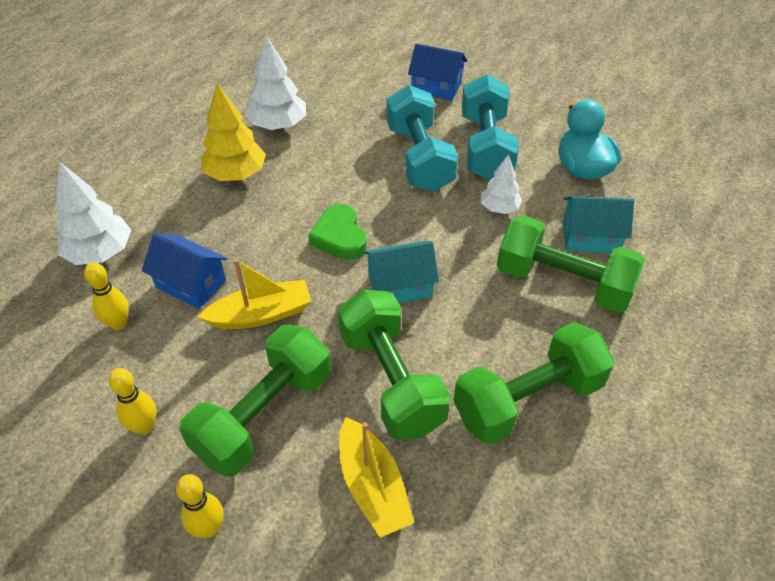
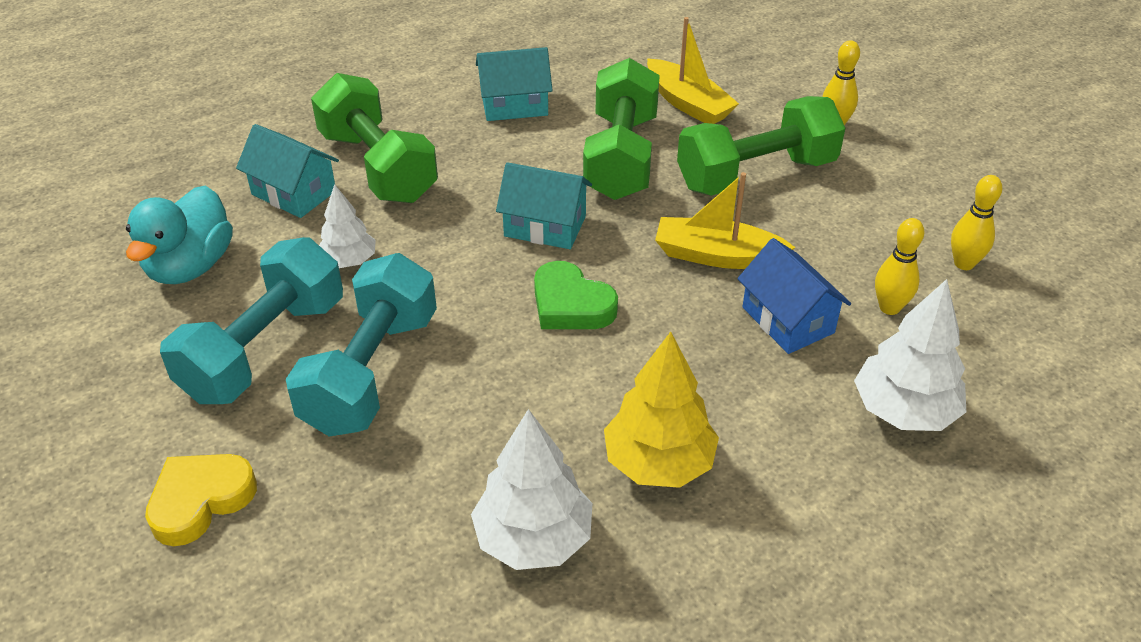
camera: 150 degrees left, 5 degrees down
(144, 427) = (876, 205): yellow bowling pin -> yellow bowling pin (964, 263)
(340, 237) = (571, 304): green heart -> green heart turned 120 degrees clockwise
(372, 486) = (688, 103): yellow boat -> yellow boat turned 135 degrees clockwise
(436, 87) = (200, 501): blue house -> yellow heart
(528, 400) = (514, 105): green dumbbell -> turquoise house

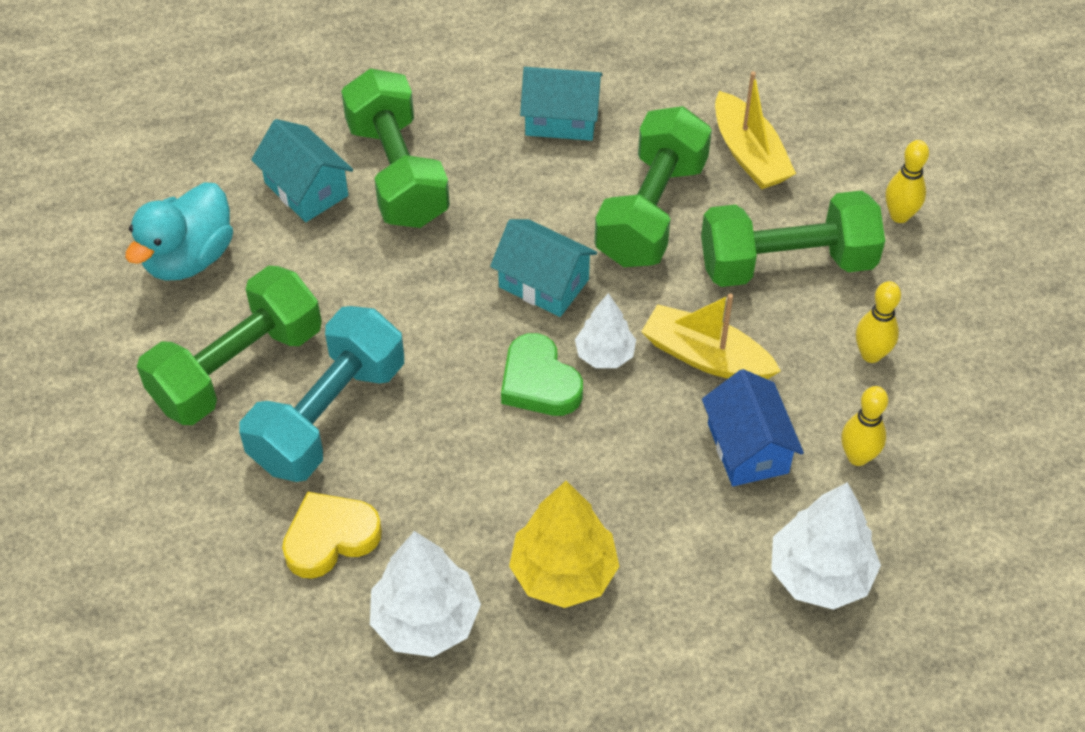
camera: 15 degrees right, 10 degrees up
(200, 501) = (149, 513): yellow heart -> yellow heart (330, 538)
(264, 349) = (237, 368): turquoise dumbbell -> green dumbbell
(349, 261) = (339, 284): white tree -> white tree (605, 354)
(964, 263) = (960, 422): yellow bowling pin -> yellow bowling pin (871, 354)

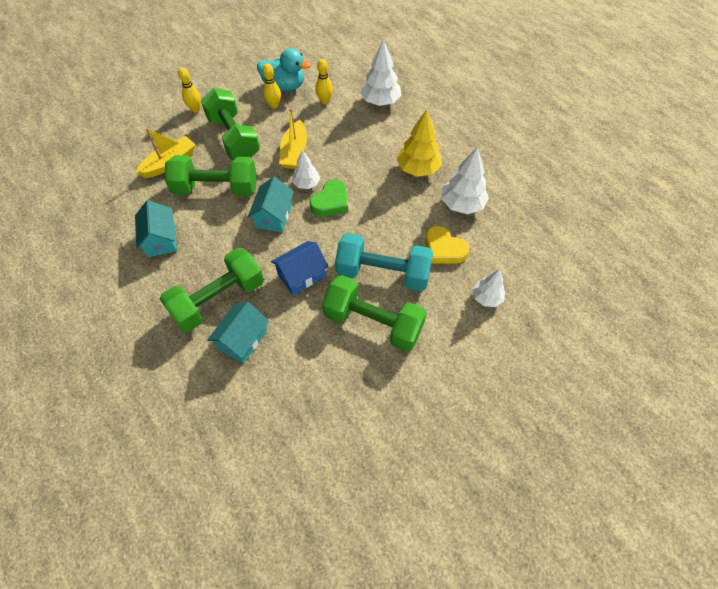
camera: 110 degrees left, 5 degrees up
(186, 566) = (486, 297): none -> white tree
(189, 258) = (311, 379): turquoise duck -> turquoise duck (284, 87)
(748, 448) = (334, 130): blue house -> blue house (301, 275)

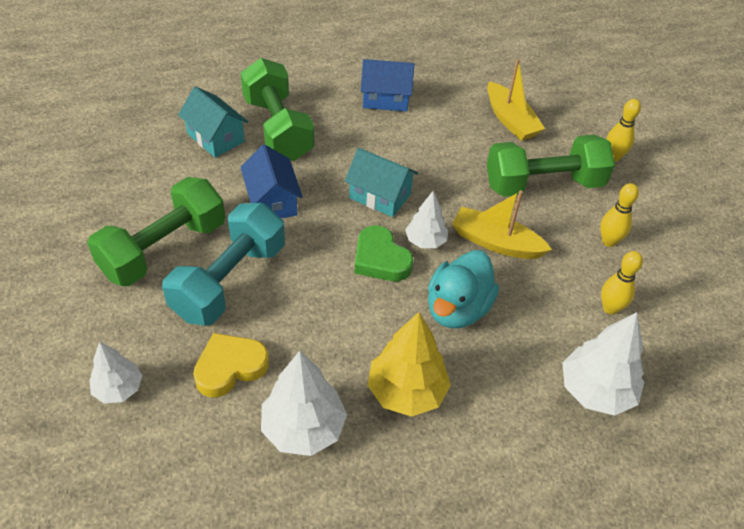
camera: 105 degrees right, 10 degrees down
(161, 239) = (386, 99): turquoise house -> blue house
(216, 189) = (449, 153): green dumbbell -> none
(284, 87) = (655, 264): turquoise duck -> turquoise duck (457, 309)

